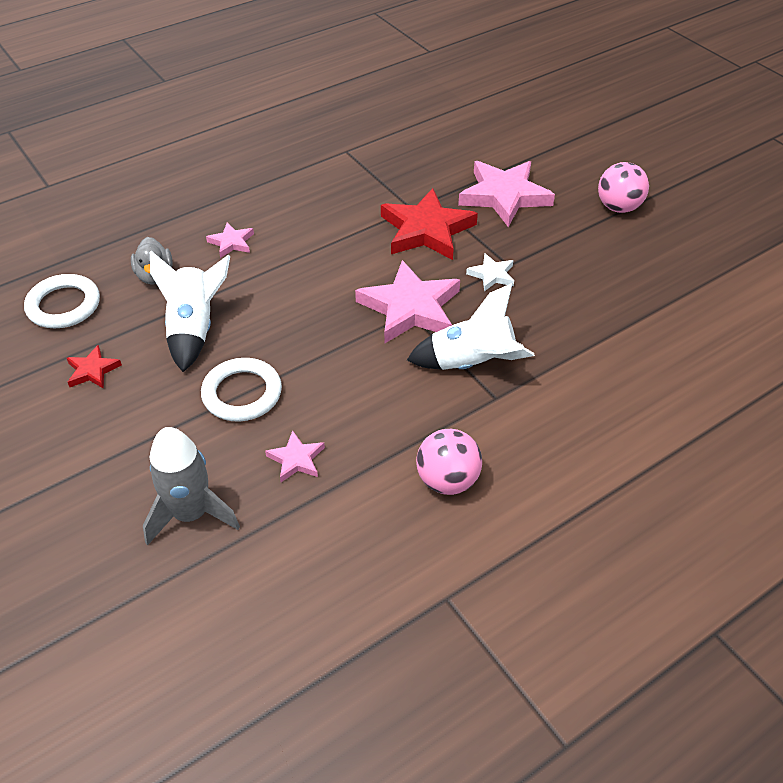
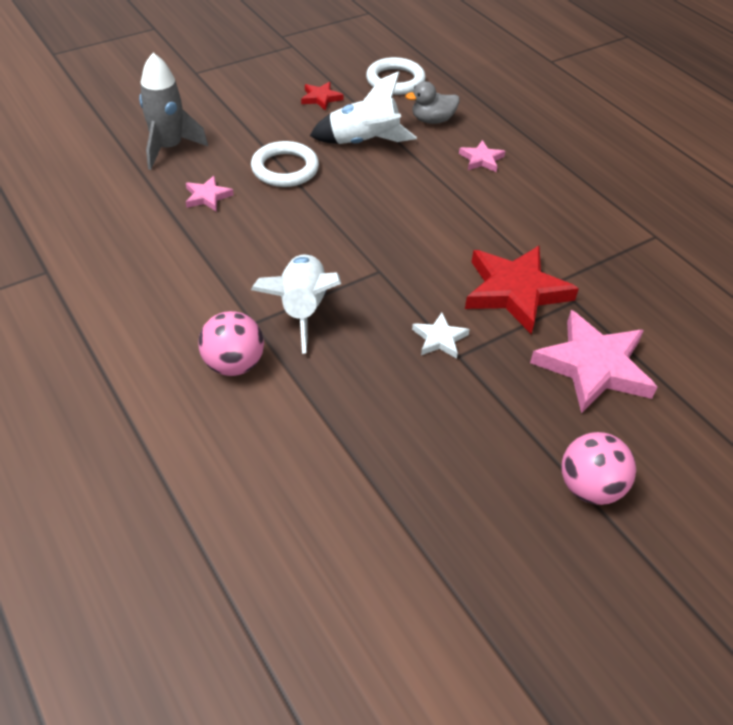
camera: 90 degrees right, 0 degrees up
(410, 308) = (386, 271): pink star -> none
(447, 480) = (161, 281): pink ball -> pink ball (234, 364)

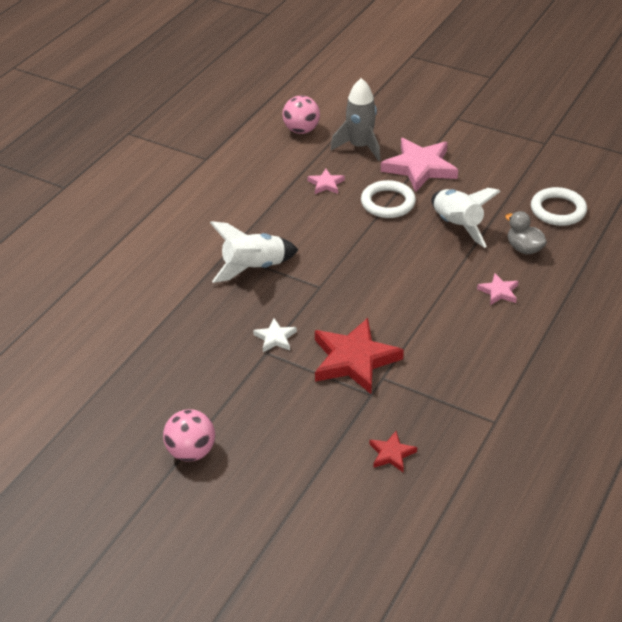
camera: 65 degrees right, 5 degrees down
(234, 364) = (186, 260): pink ball -> pink ball (301, 130)
(321, 98) = (490, 184): red star -> red star (391, 454)
(593, 366) = (307, 423): pink star -> pink star (420, 167)

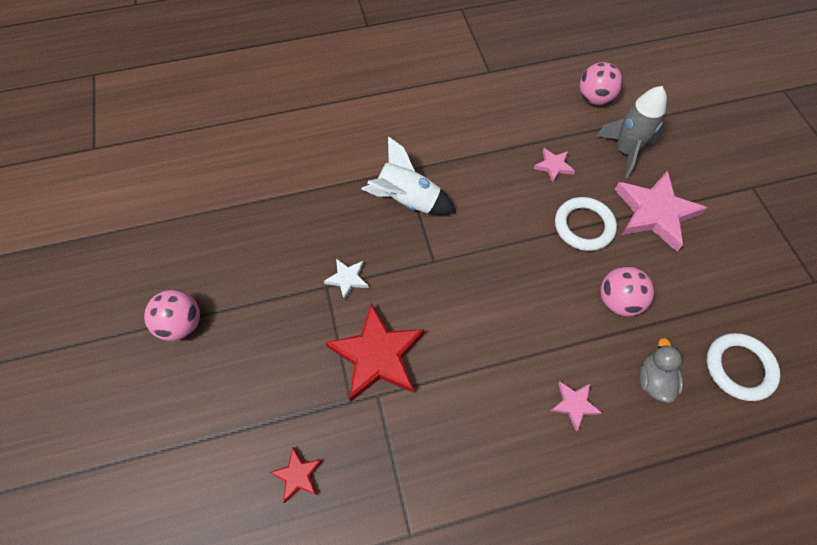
camera: 45 degrees right, 20 degrees up
(457, 226) = (618, 301): white rocket -> pink ball

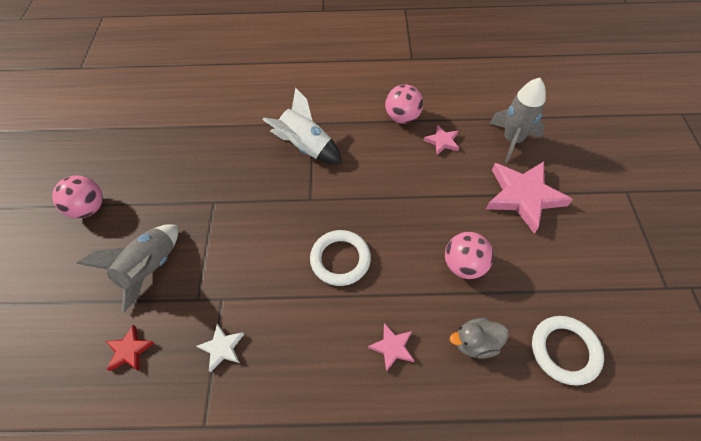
camera: 15 degrees right, 5 degrees down
(284, 379) = (150, 268): none -> grey rocket
(347, 279) = (232, 199): white star -> white star (222, 348)
(377, 355) = (233, 266): red star -> none
(583, 226) = (453, 195): white ring -> white ring (340, 259)
(594, 98) = (497, 93): pink ball -> pink ball (402, 117)
(653, 380) = (475, 343): grey duck -> grey duck turned 120 degrees counterclockwise

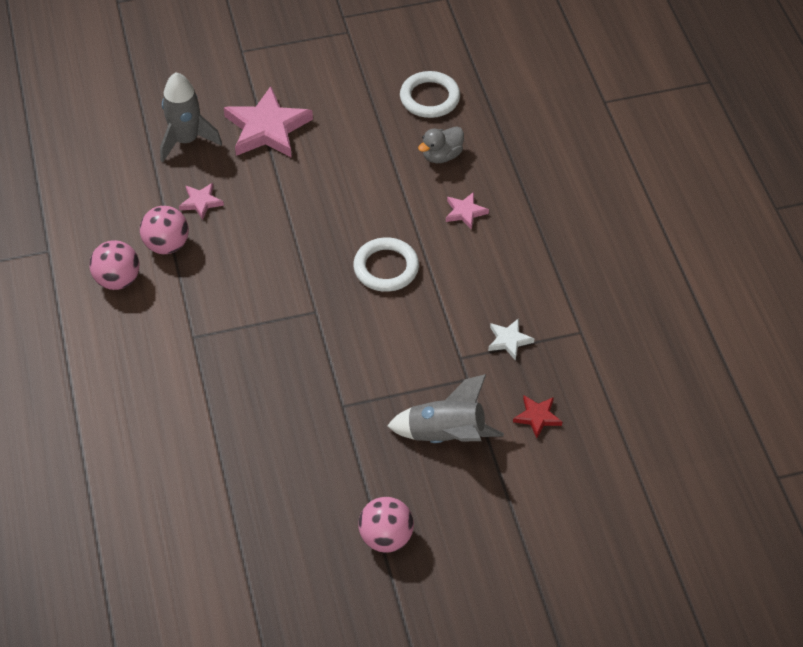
camera: 105 degrees left, 5 degrees down
(306, 147) = (236, 334): white rocket -> none
(464, 265) = (364, 169): pink ball -> pink ball (118, 280)
(475, 343) = (442, 156): grey duck -> grey duck turned 75 degrees clockwise

